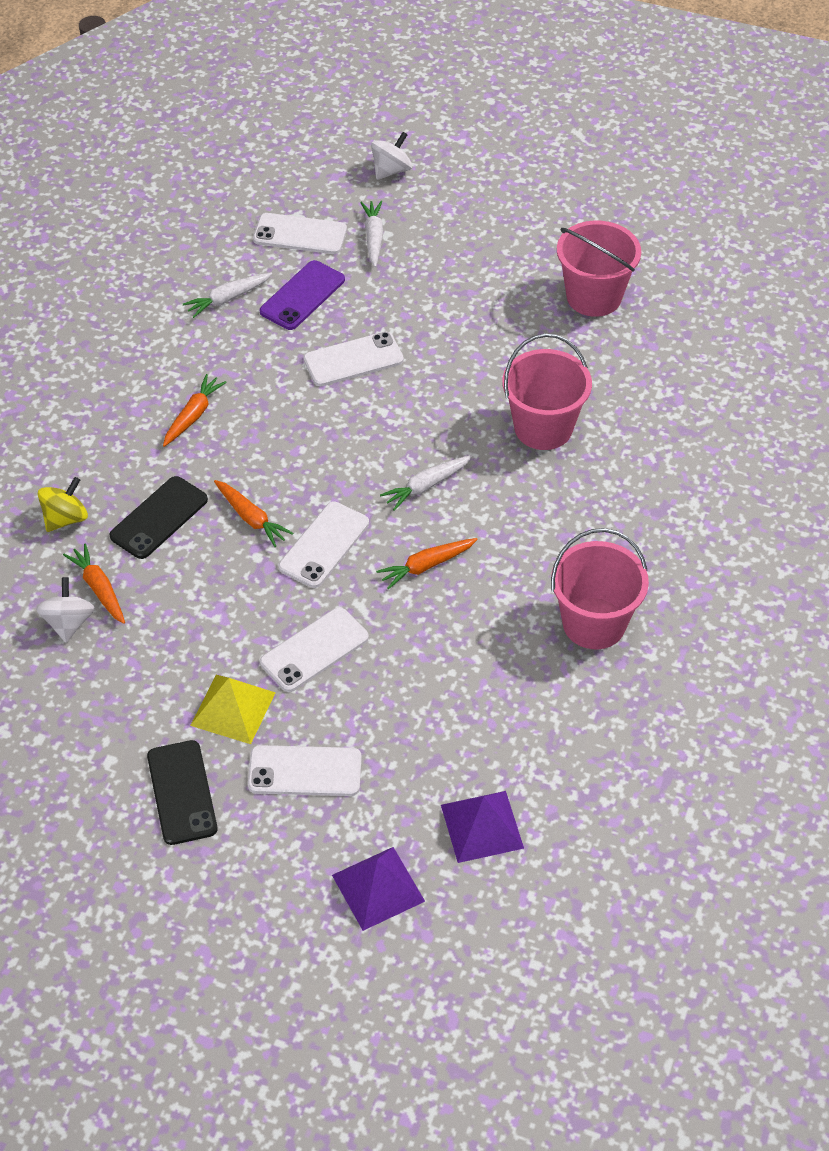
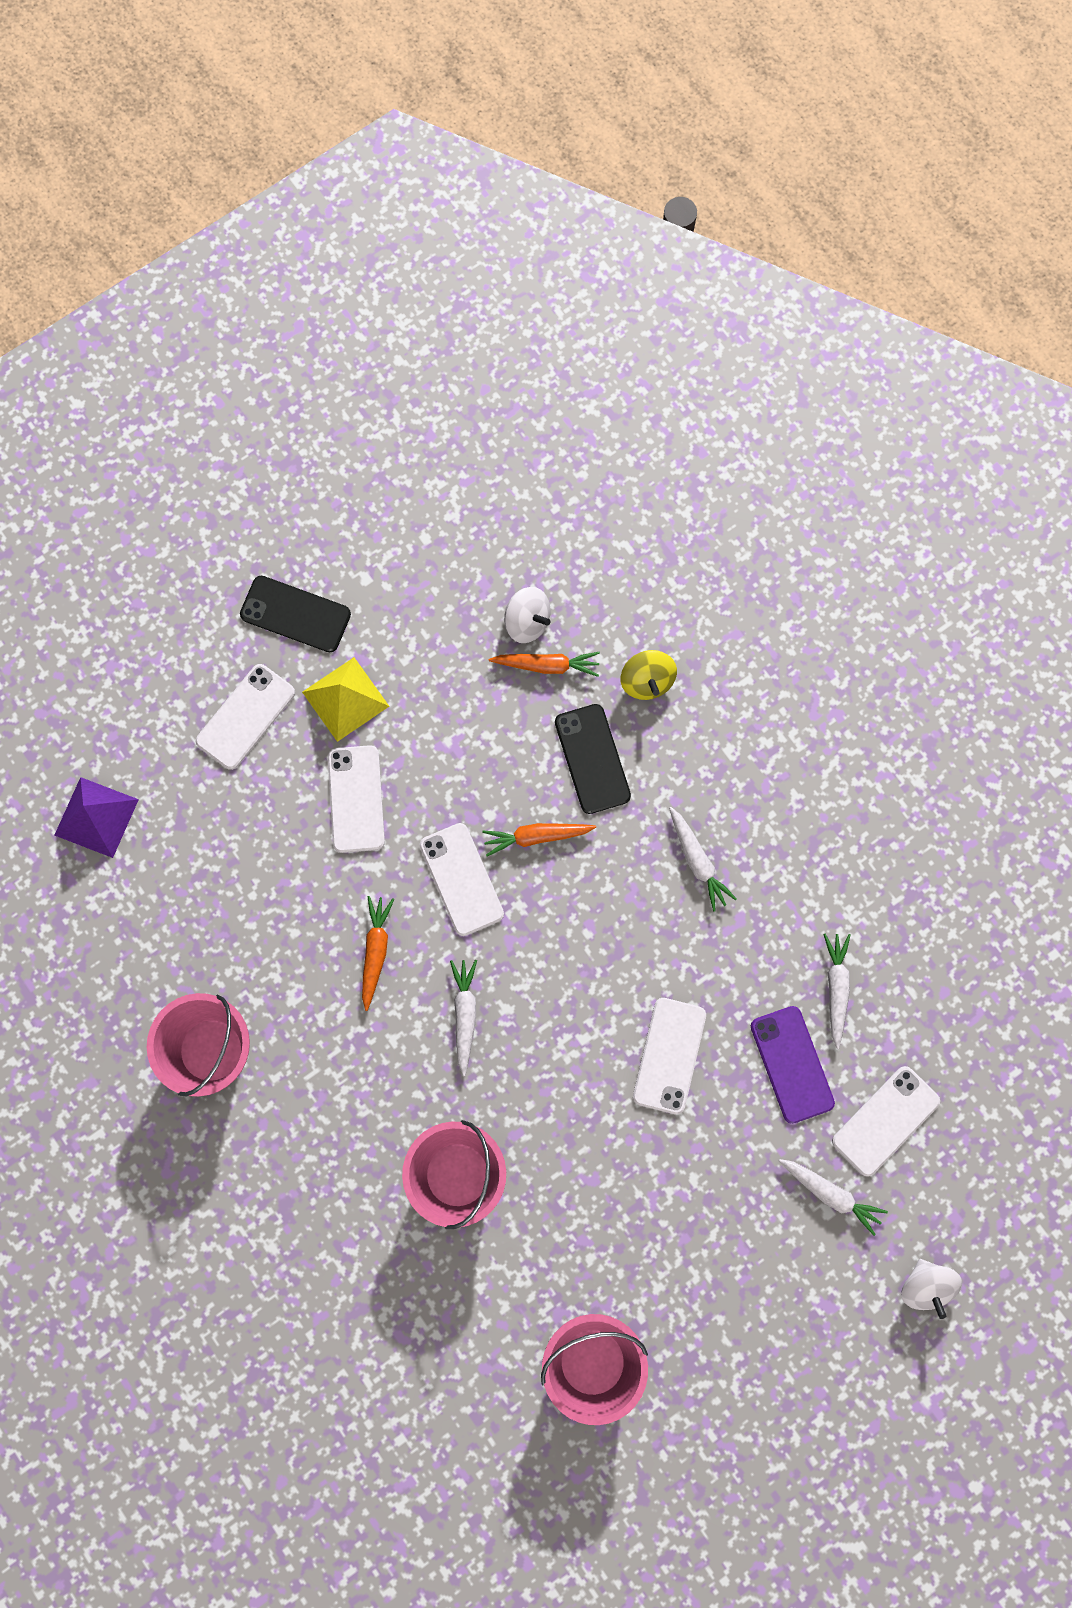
camera: 125 degrees right, 25 degrees up
(193, 415) = (698, 861): orange carrot -> white carrot
(378, 888) = (105, 704): purple pyramid -> none

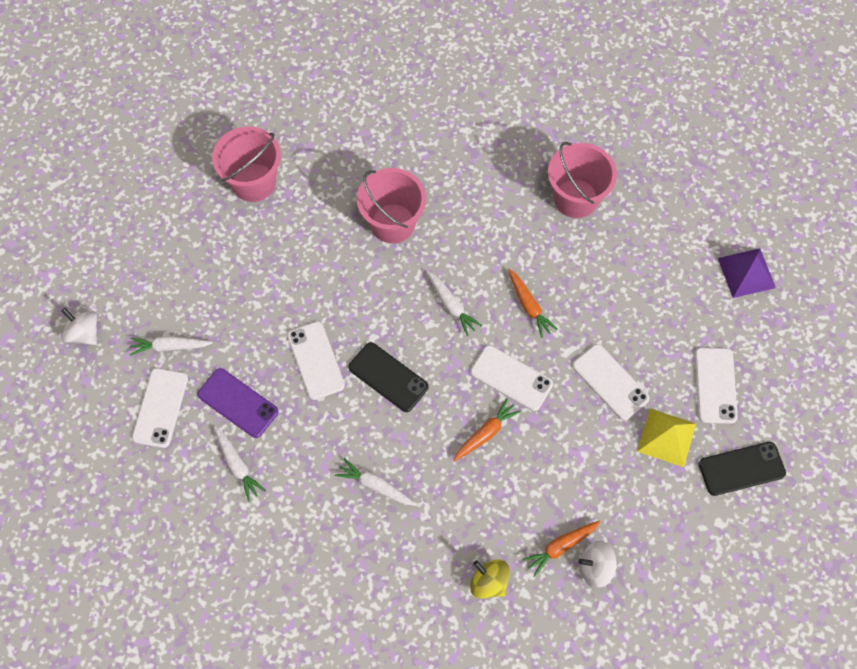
camera: 145 degrees right, 10 degrees down
(592, 759) = (487, 505): black phone -> black phone (388, 377)

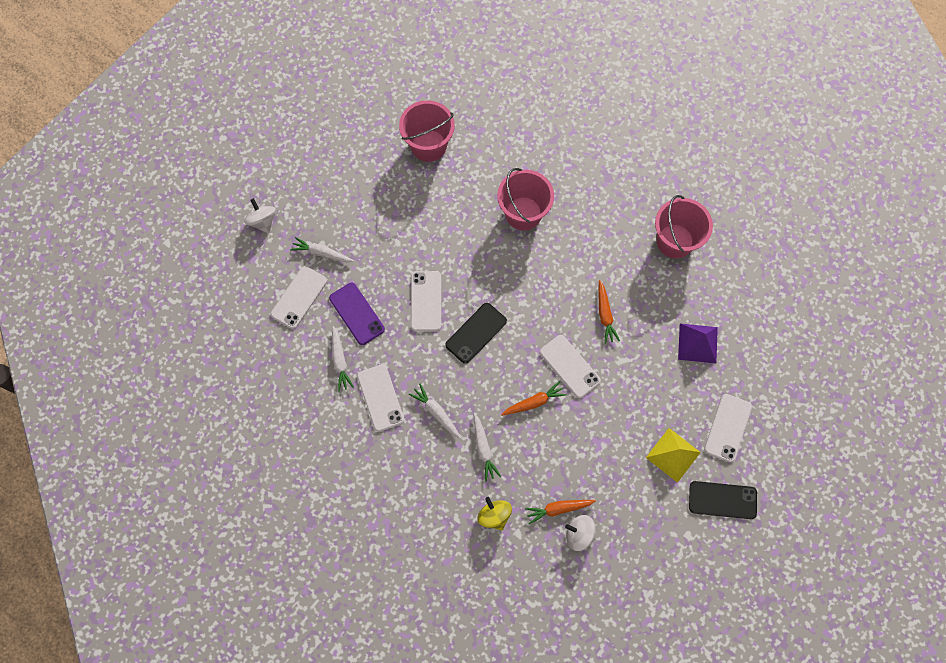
camera: 20 degrees right, 5 degrees up
(388, 377) = (476, 333): black phone -> black phone turned 75 degrees clockwise
(451, 305) = (545, 294): white carrot -> white carrot (483, 449)
(610, 382) = (645, 396): white phone -> white phone (380, 398)
(746, 273) = (789, 347): purple pyramid -> purple pyramid (698, 343)

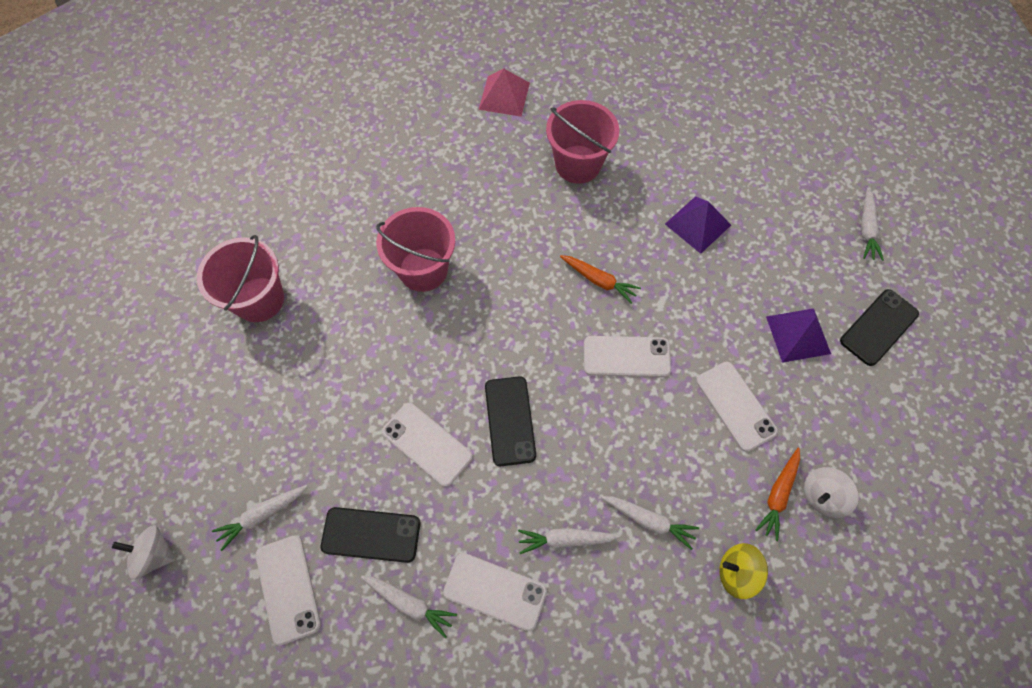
camera: 50 degrees left, 5 degrees down
(357, 314) = (371, 535): purple phone -> black phone
(534, 402) = (637, 423): orange carrot -> none
(673, 454) = (798, 334): yellow pyramid -> purple pyramid
(684, 159) = (504, 96): none -> pink pyramid
(727, 428) = (805, 265): white phone -> white phone (735, 406)
(791, 448) = (866, 229): none -> white carrot

